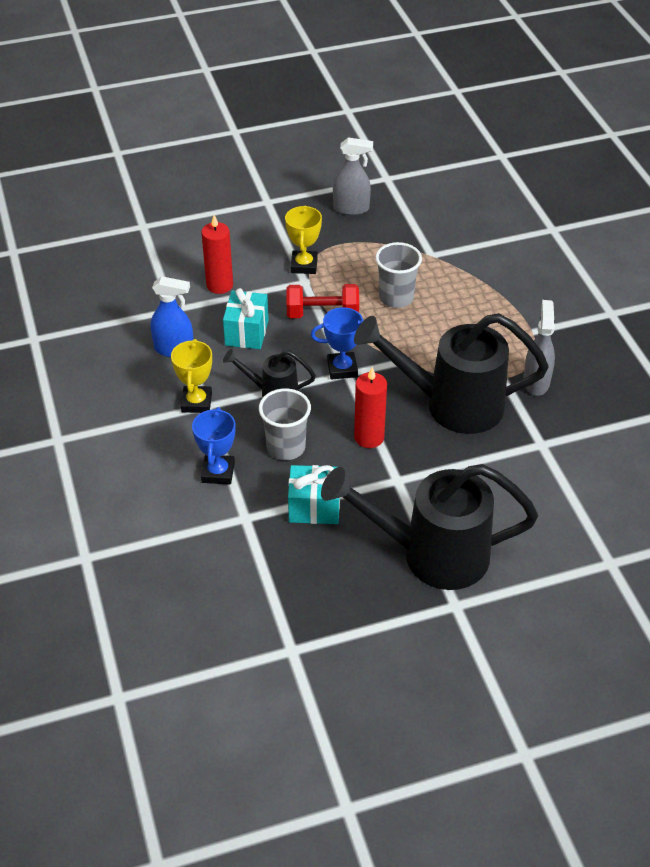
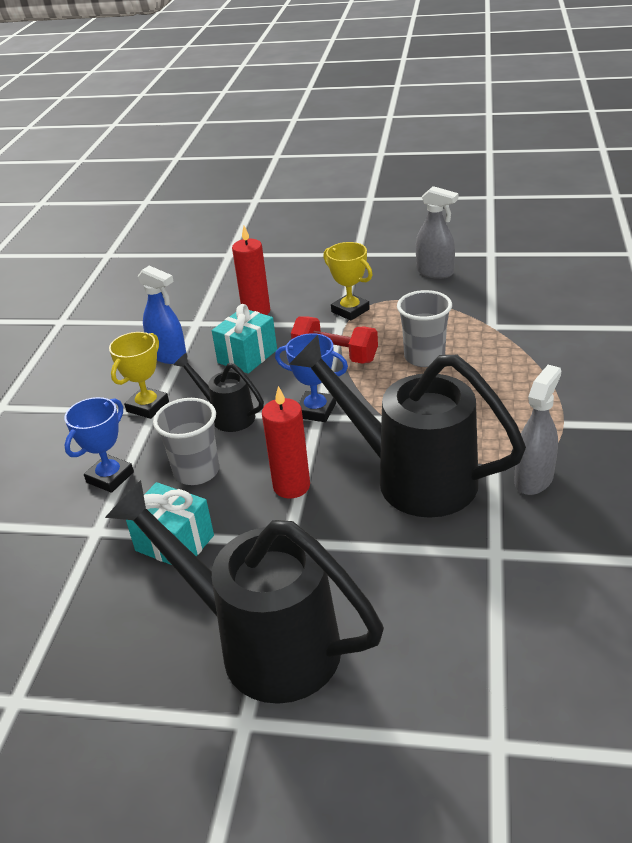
camera: 30 degrees right, 10 degrees down
(304, 265) = (350, 310): yellow trophy -> yellow trophy turned 75 degrees counterclockwise

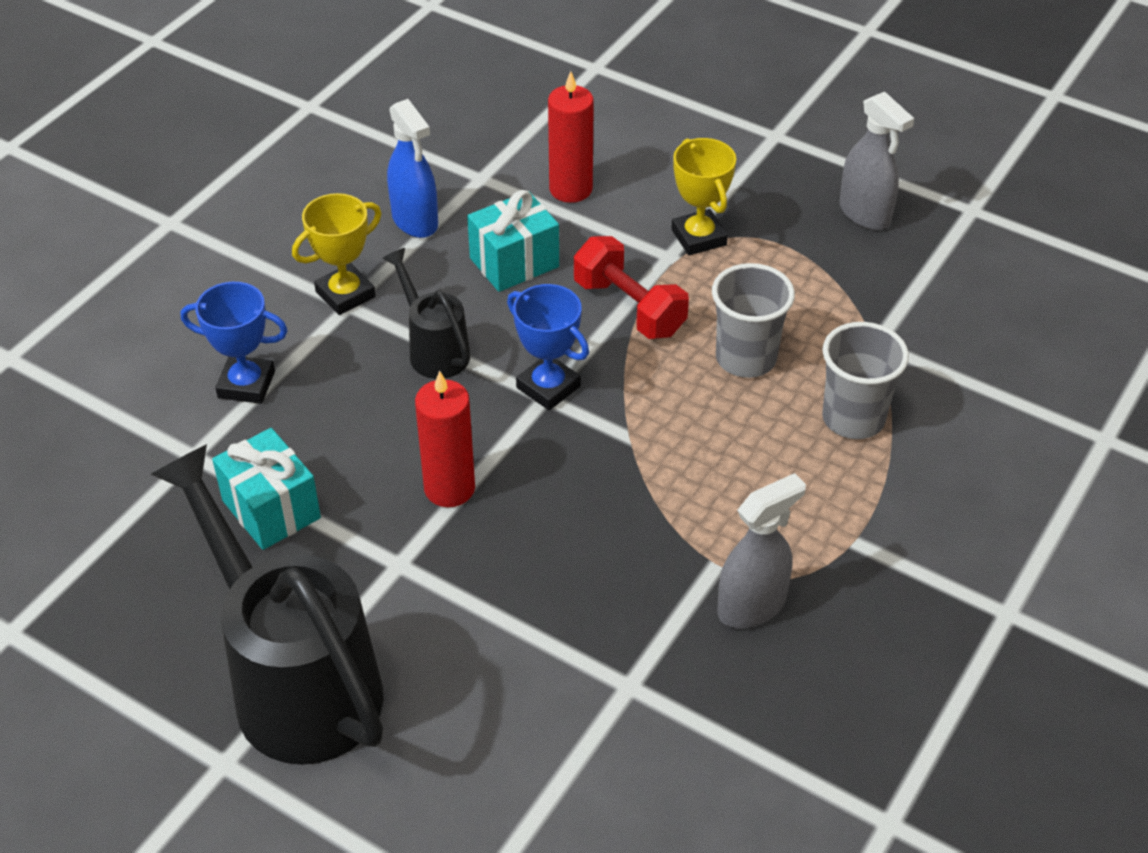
camera: 20 degrees right, 10 degrees up
(110, 477) = (246, 384): blue trophy -> blue trophy turned 45 degrees clockwise
(196, 472) = (350, 419): grey cup -> grey cup (853, 418)
(411, 477) = (602, 538): black watering can -> none

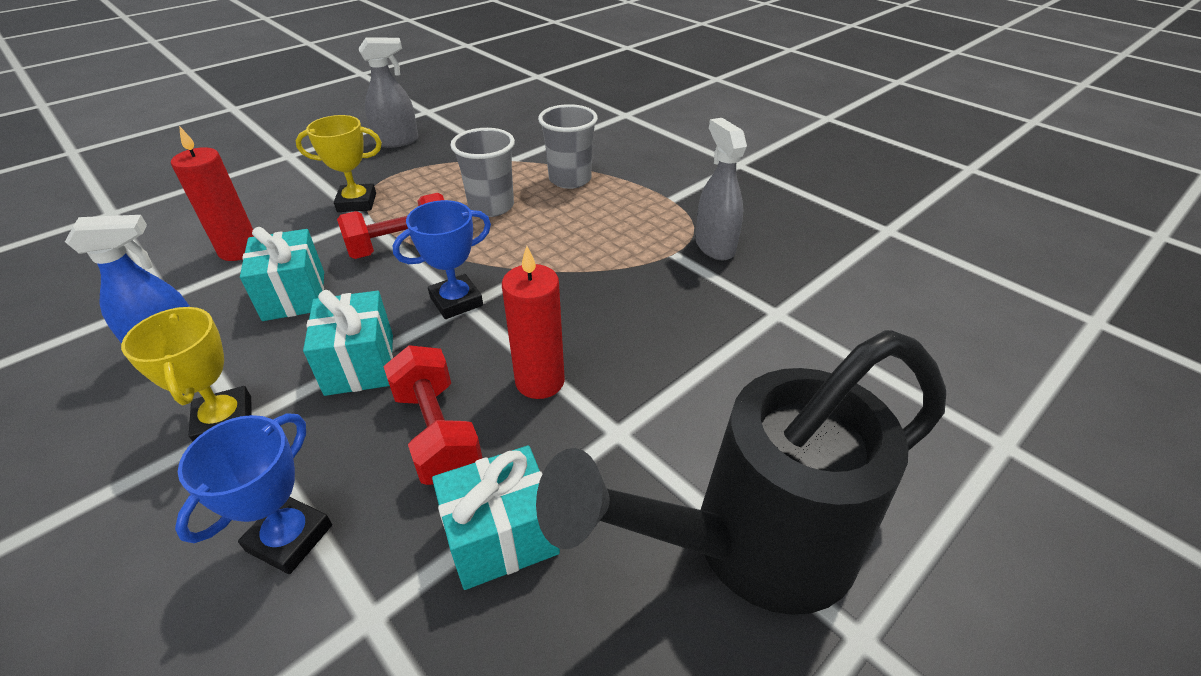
camera: 75 degrees left, 5 degrees down
(366, 434) = (437, 433): none -> red dumbbell
(434, 350) = (360, 364): black watering can -> turquoise gift

